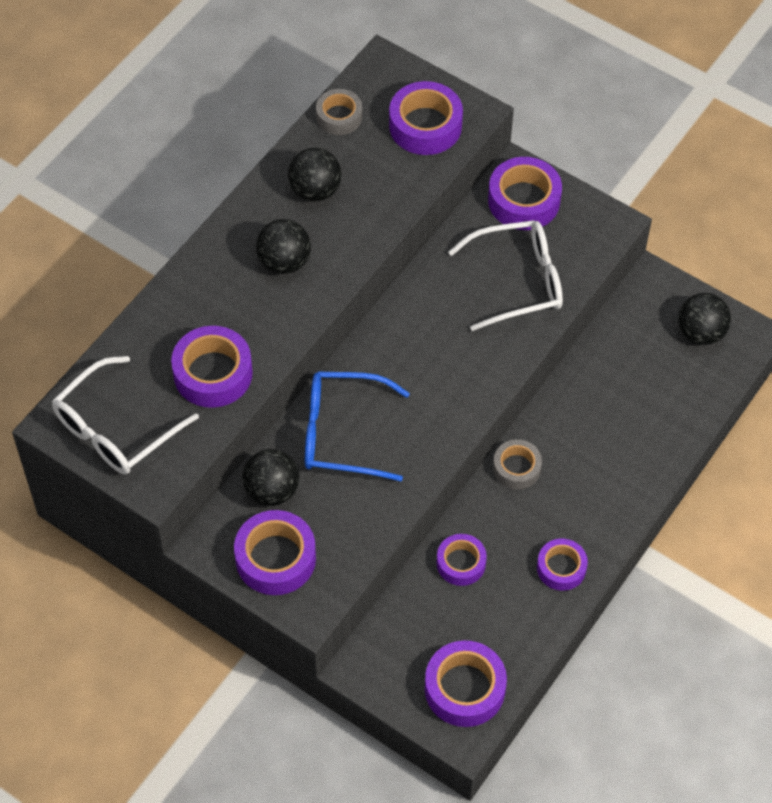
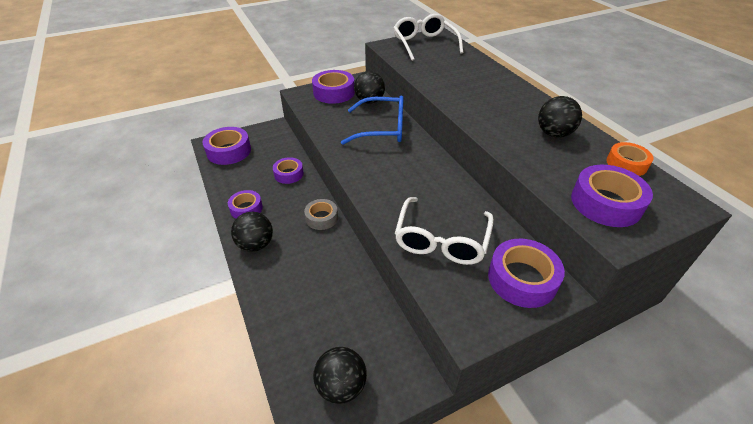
camera: 120 degrees right, 15 degrees down
(213, 373) = (435, 70): purple tape -> none
(284, 262) = (498, 108): black ball -> black ball (256, 244)
(339, 117) = (626, 164): grey tape -> orange tape
(341, 433) = (383, 129): blue glasses -> blue glasses turned 60 degrees clockwise

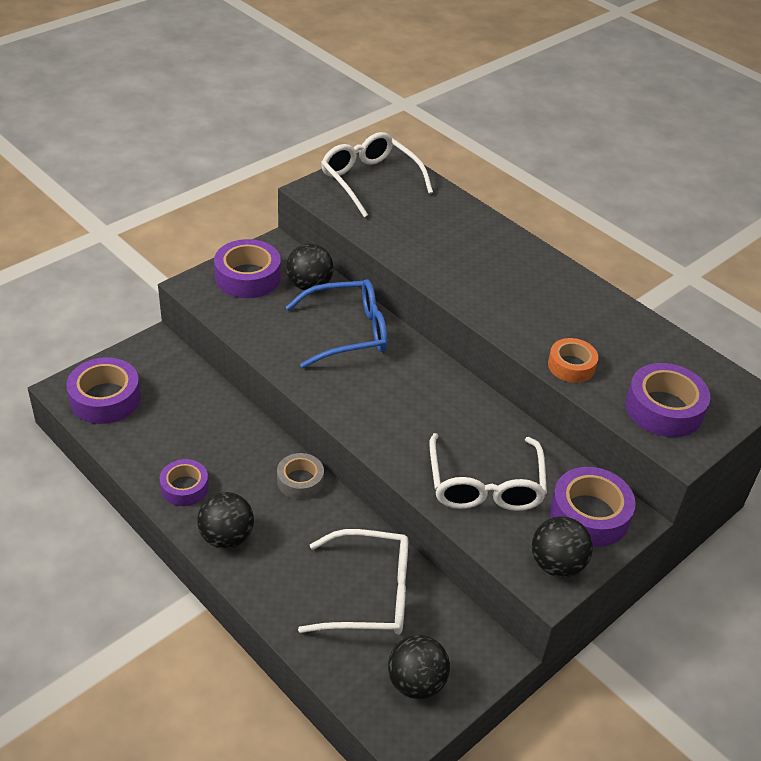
camera: 20 degrees left, 0 degrees up
(289, 174) = (220, 421): purple tape -> none
(336, 305) = (371, 594): none -> white glasses
(553, 134) = (588, 320): black ball -> black ball (556, 564)
(626, 164) = (678, 351): orange tape -> orange tape (571, 366)

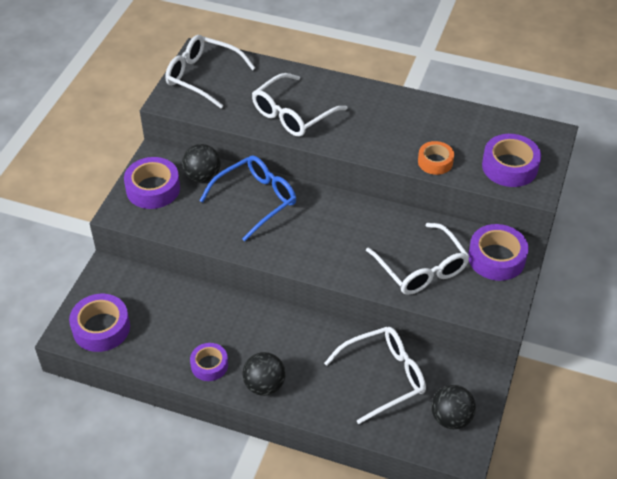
camera: 25 degrees left, 5 degrees up
(300, 481) = (284, 322): grey tape -> none
(438, 253) = (292, 115): none -> white glasses
(556, 564) = (498, 300): black ball -> none

